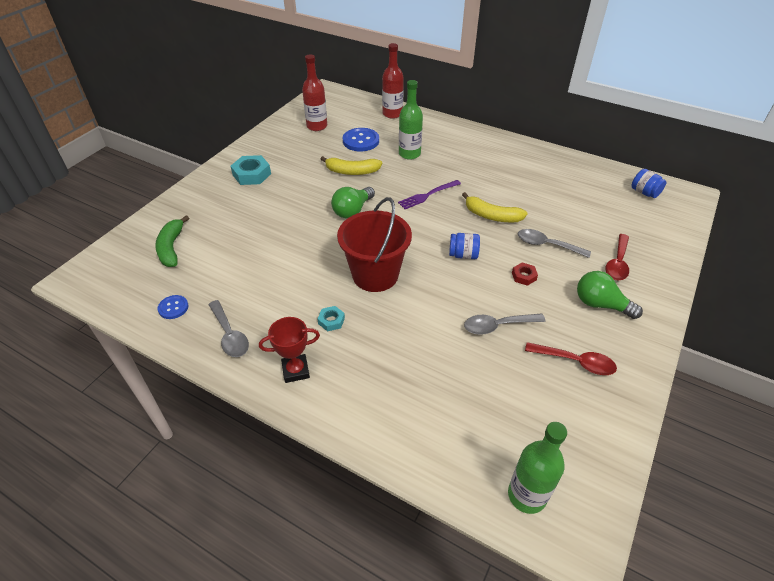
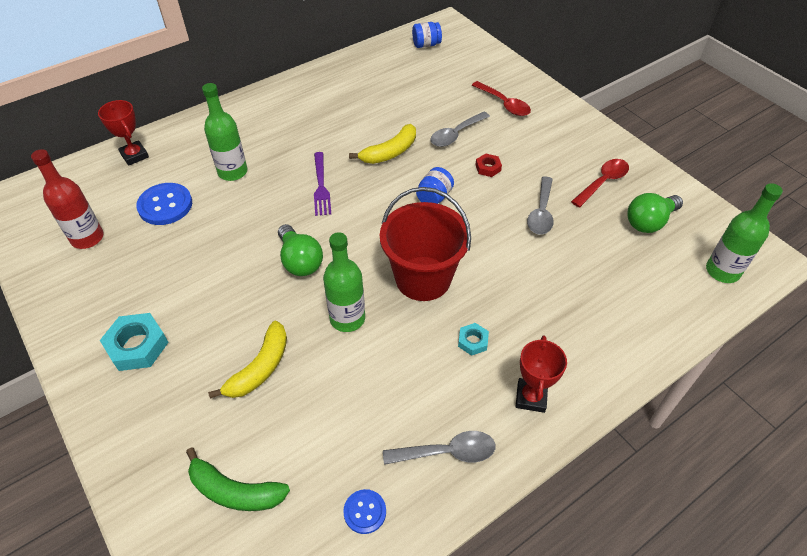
camera: 65 degrees left, 5 degrees up
(316, 249) = (347, 318): none -> green bottle
(352, 171) = (222, 236): yellow banana -> yellow banana (260, 368)
(392, 114) = (134, 155): red bottle -> red trophy
(600, 304) = (547, 137): green light bulb -> green light bulb (649, 222)

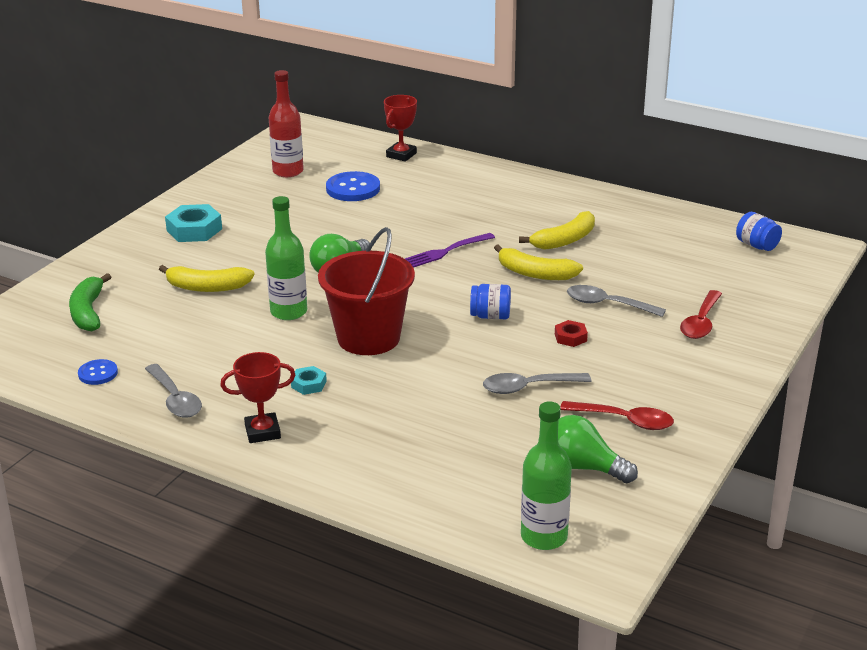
camera: 65 degrees right, 20 degrees down
(232, 172) = (424, 204): green bottle -> none
(354, 120) = (564, 240): none -> yellow banana

